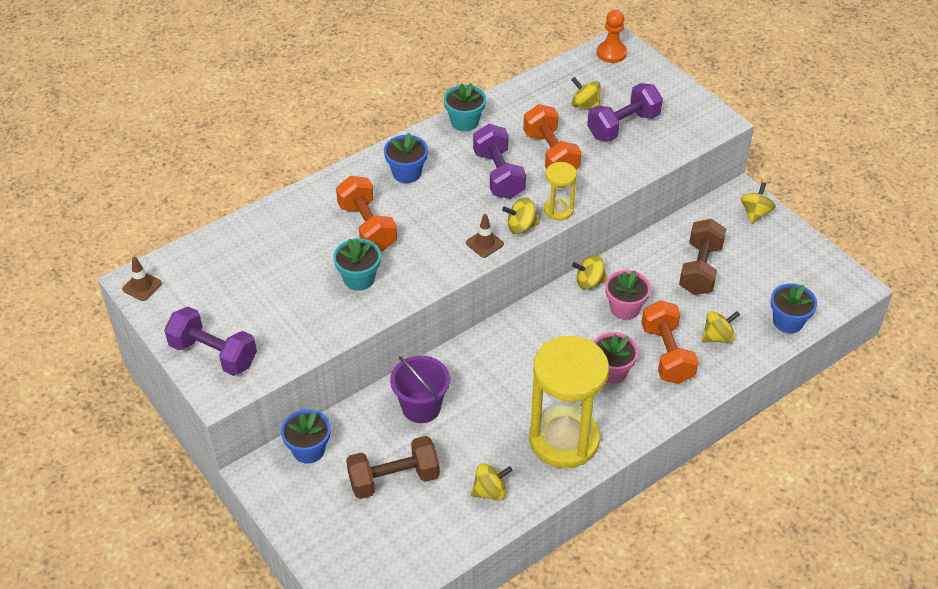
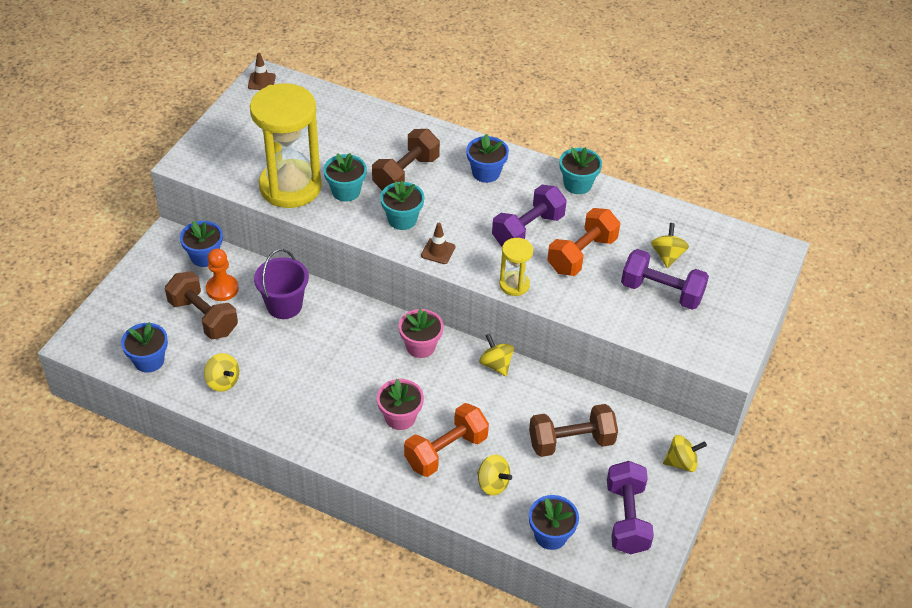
camera: 60 degrees right, 0 degrees up
(213, 354) = (219, 145): purple dumbbell -> purple dumbbell (626, 518)
(367, 227) = (406, 174): orange dumbbell -> brown dumbbell
(424, 546) = (149, 360): none -> blue flower pot
(426, 252) = (402, 219): none -> turquoise flower pot
(521, 227) = (475, 267): yellow spinning top -> none
(564, 439) = (303, 411): yellow hourglass -> yellow hourglass (290, 187)
(611, 53) = (758, 249): orange pawn -> orange pawn (222, 289)
(625, 308) = (482, 401): pink flower pot -> pink flower pot (420, 346)

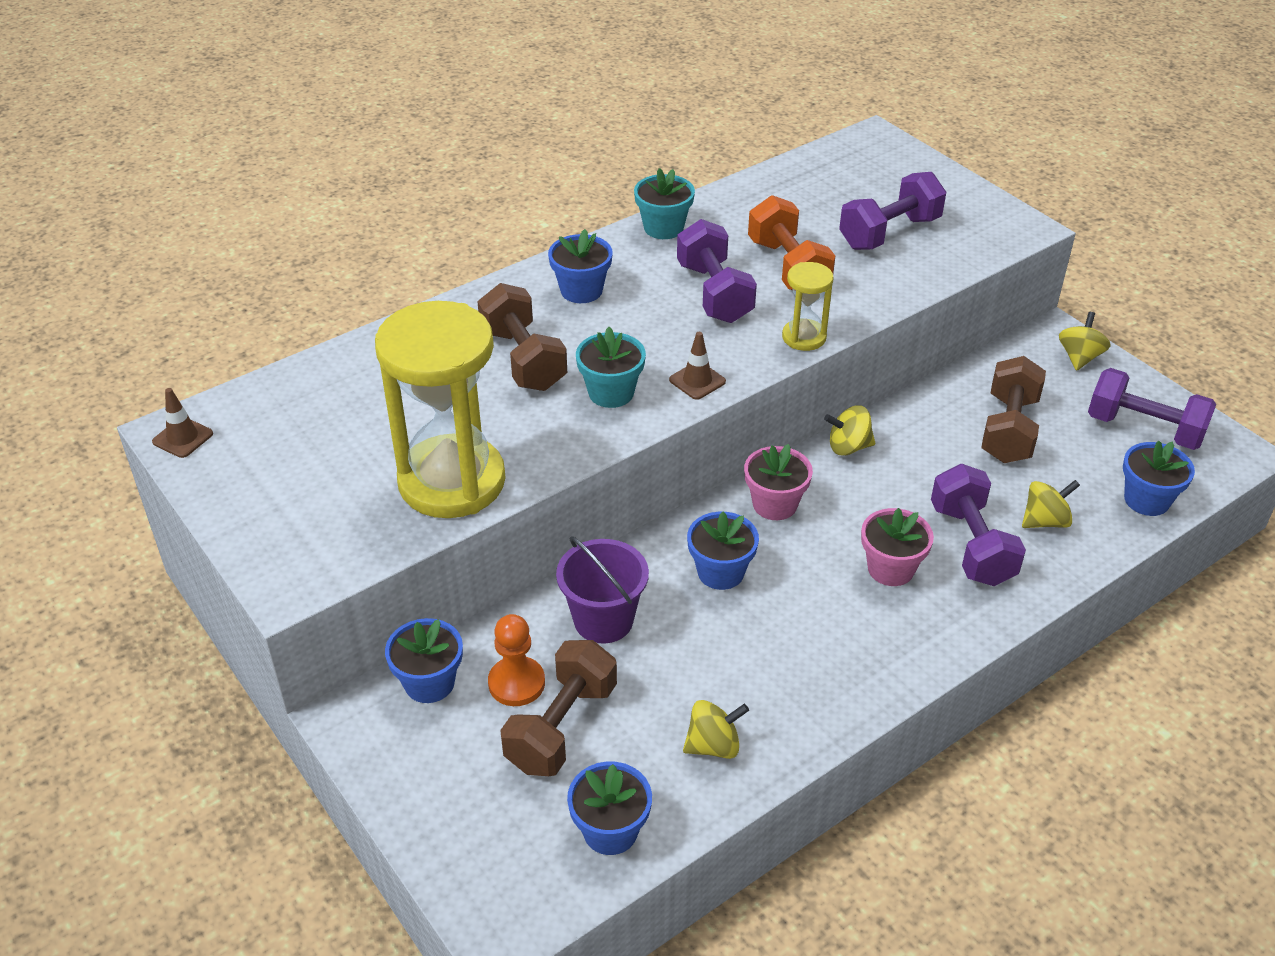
camera: 60 degrees left, 5 degrees down
(203, 317) = (561, 727): brown dumbbell -> brown dumbbell turned 45 degrees counterclockwise
(346, 191) = (510, 427): turquoise flower pot -> none
(349, 341) = (720, 572): none -> blue flower pot
(446, 451) = (971, 545): orange dumbbell -> purple dumbbell
(667, 256) = (833, 208): yellow spinning top -> none

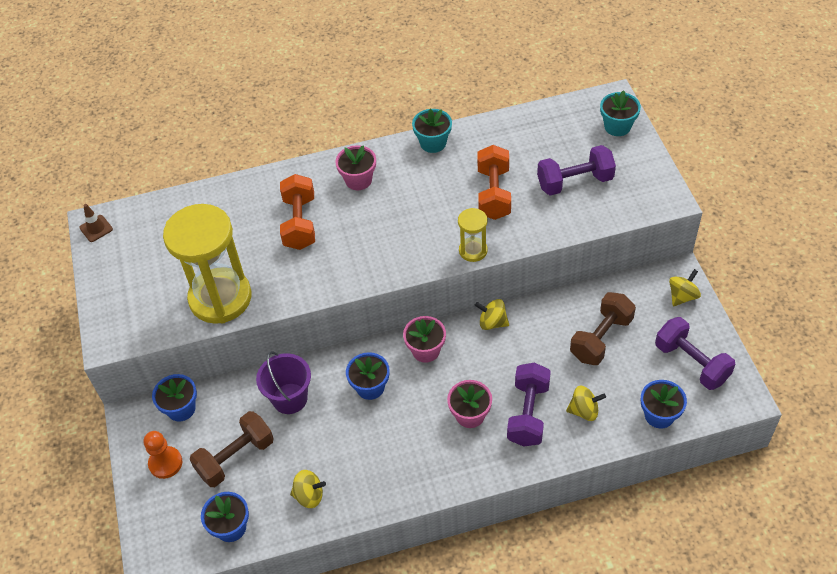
camera: 25 degrees right, 10 degrees up
(516, 683) = (225, 423): orange pawn -> orange pawn (165, 463)
(523, 359) = (300, 223): brown dumbbell -> orange dumbbell
(581, 290) = (358, 180): blue flower pot -> pink flower pot
(611, 393) = (337, 261): turquoise flower pot -> turquoise flower pot (617, 126)
(697, 381) = (391, 266): brown traffic cone -> none
(714, 293) = (437, 202): purple dumbbell -> none

